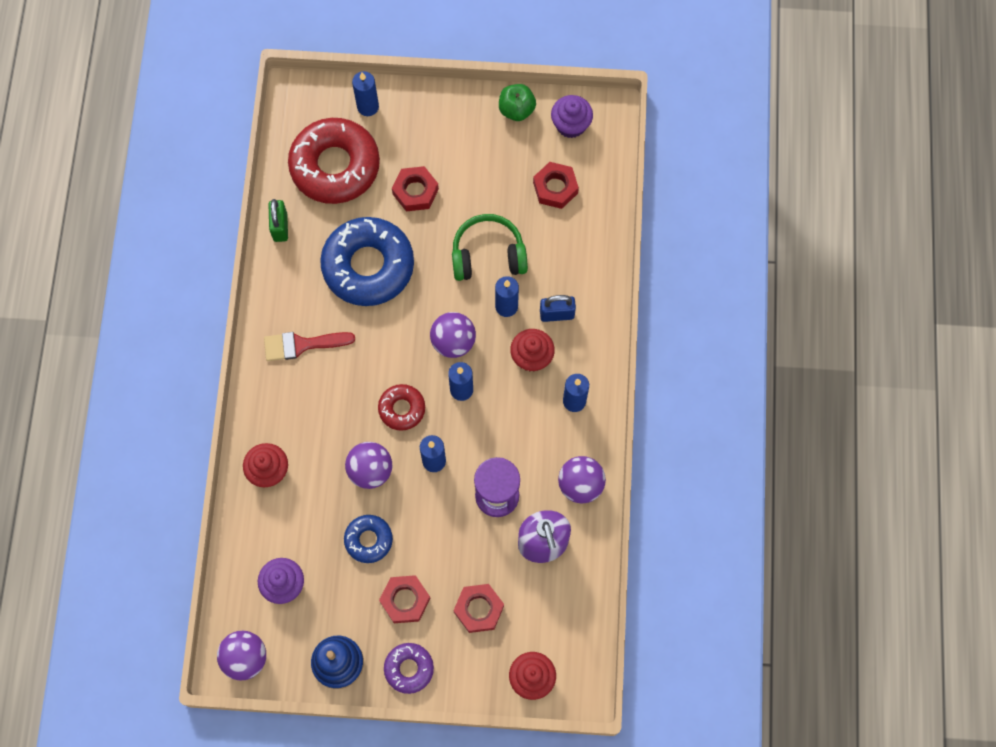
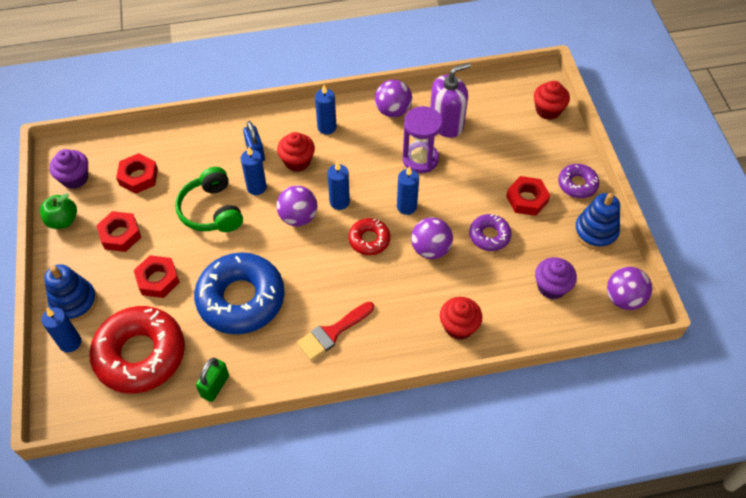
camera: 105 degrees left, 15 degrees down
(280, 227) = (215, 386): green padlock -> green padlock turned 45 degrees counterclockwise
(302, 345) = (332, 333): red brush -> red brush turned 75 degrees clockwise
(368, 540) = (489, 236): blue donut -> purple donut
(412, 113) = (74, 302): none -> blue stacking toy
(478, 609) = (513, 151): red nut -> red nut (120, 235)

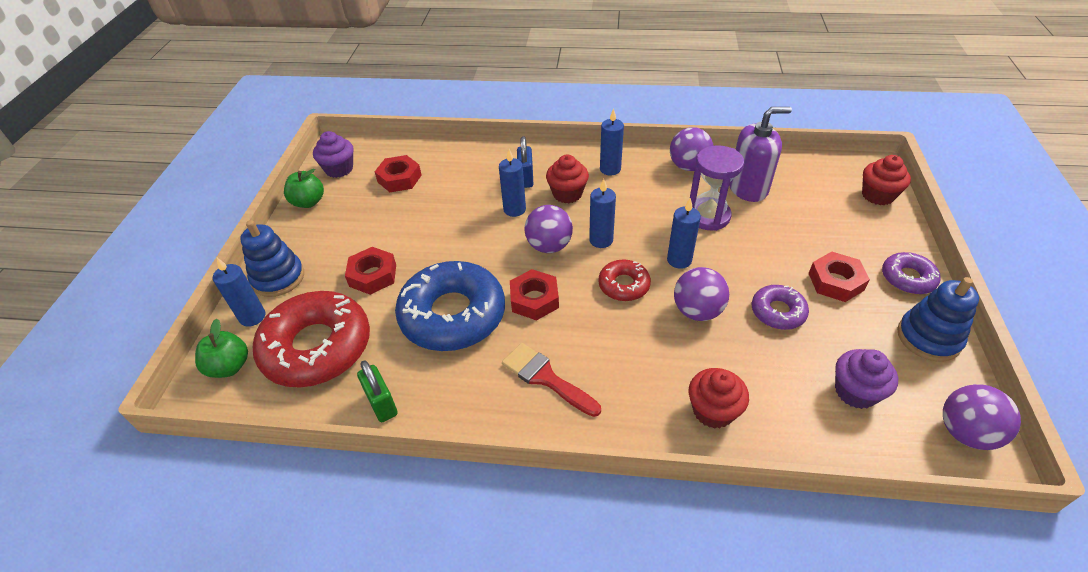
camera: 20 degrees right, 10 degrees down
(74, 389) = (229, 366): none -> green apple
(120, 235) = (356, 225): red nut -> red nut (534, 299)
(212, 210) = (459, 221): green headphones -> none
(215, 386) = (382, 404): green padlock -> green padlock turned 75 degrees counterclockwise
(332, 333) = (545, 378): red brush -> red brush turned 60 degrees clockwise

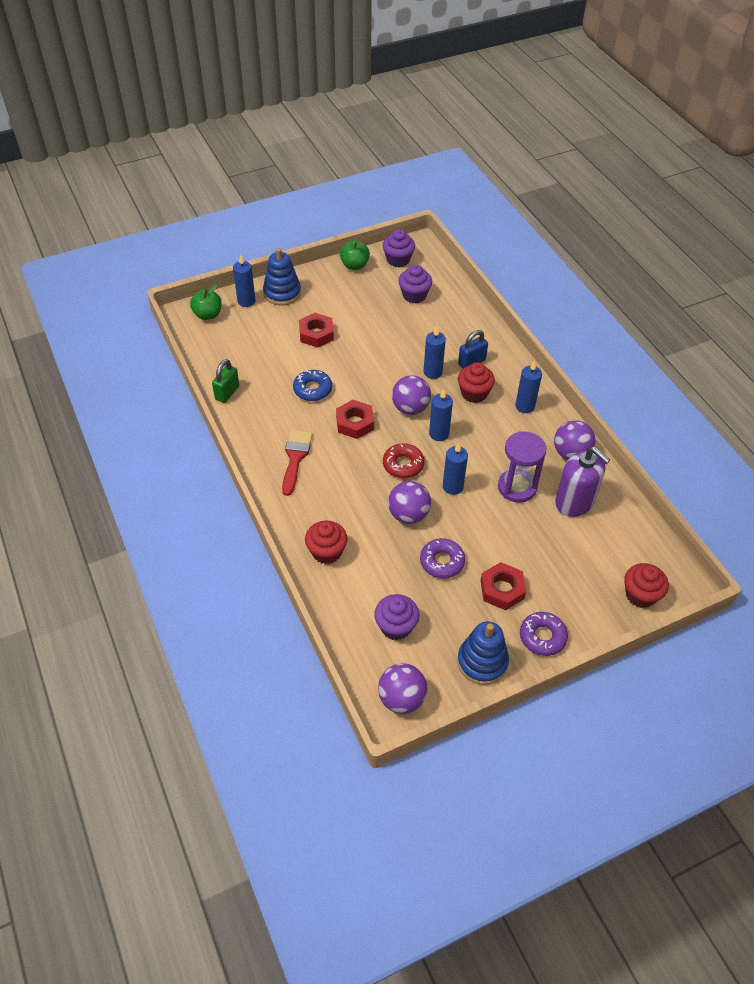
camera: 55 degrees right, 5 degrees up
(317, 347) = (245, 342): red donut -> none
(399, 178) = (414, 295): red nut -> purple cupcake
(452, 315) = (312, 389): blue donut -> blue donut, size x0.49

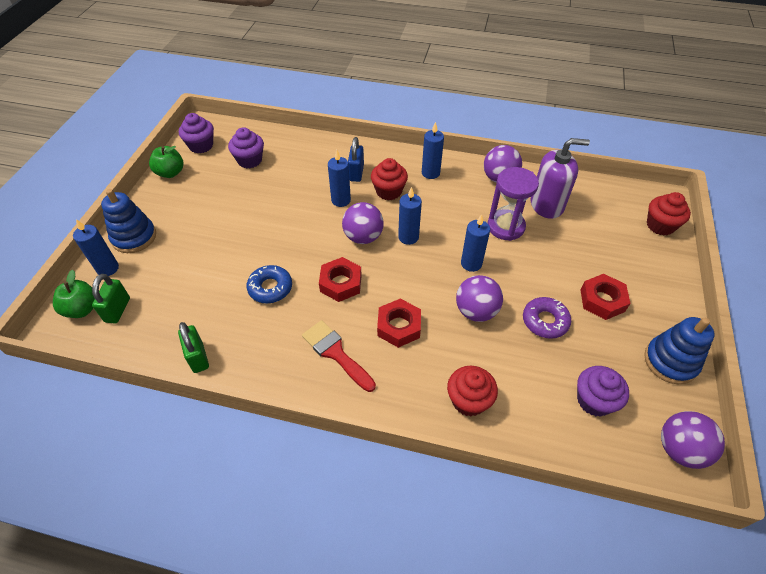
camera: 50 degrees left, 0 degrees up
(222, 330) = (117, 310): none -> green padlock
(316, 334) = (211, 245): red nut -> red nut (399, 326)
(403, 464) = (419, 280): red donut -> none
(542, 637) = (666, 305): purple donut -> none

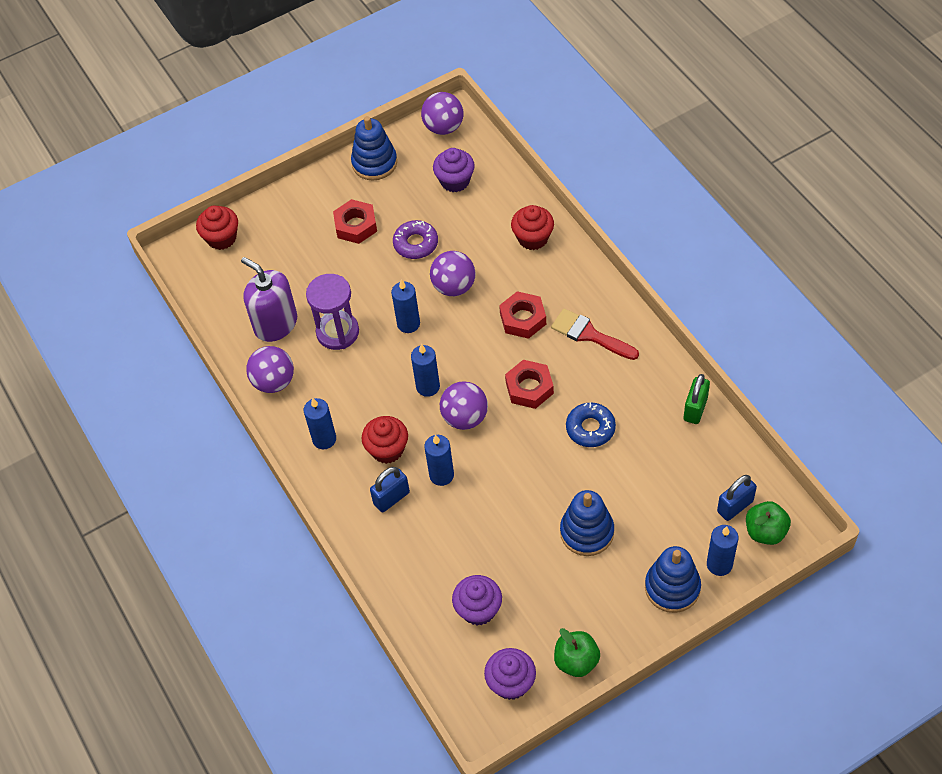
camera: 130 degrees left, 5 degrees up
(117, 310) = (735, 506): green padlock -> blue padlock
(217, 230) = (587, 532): none -> blue stacking toy
(335, 353) = (589, 335): red brush -> red brush turned 120 degrees clockwise

